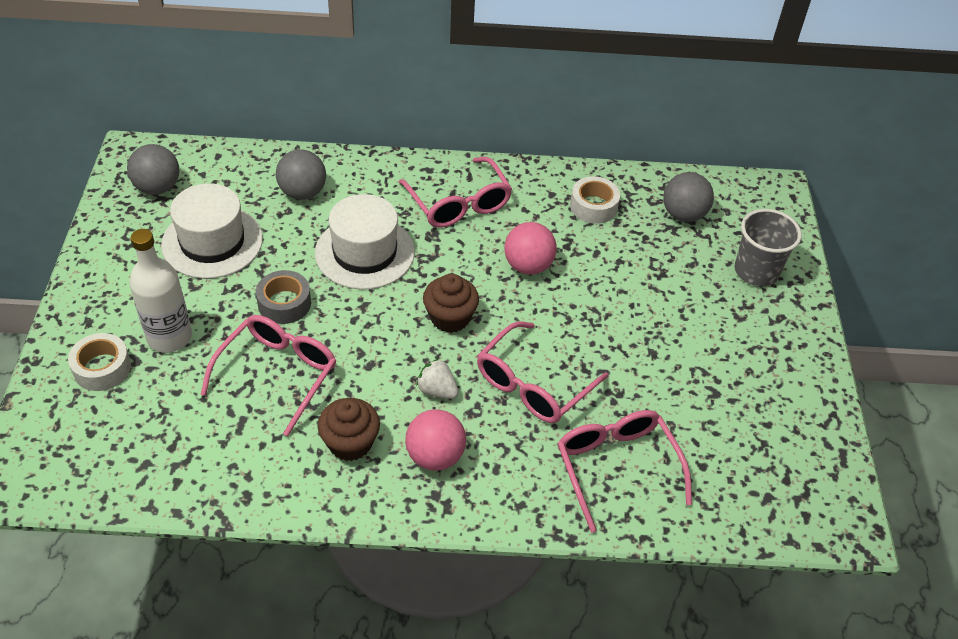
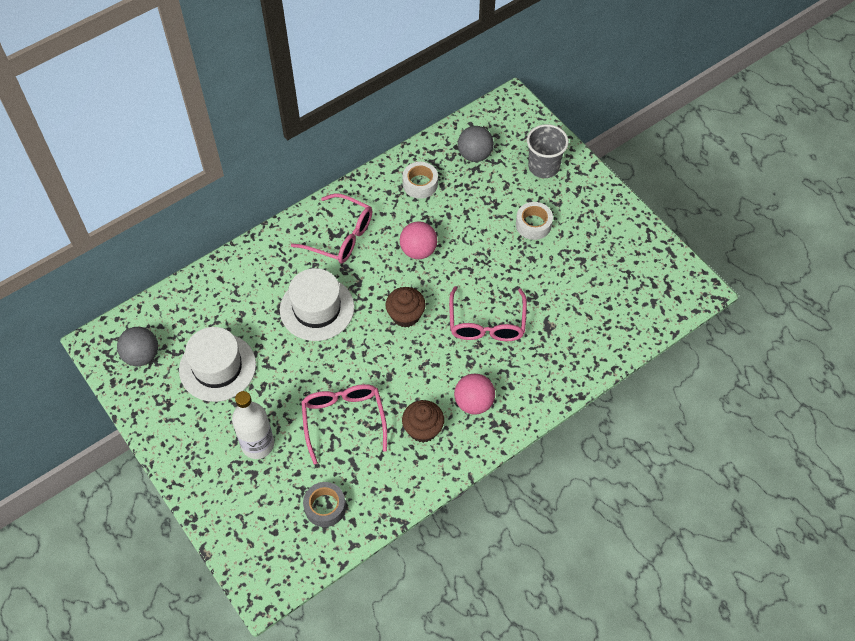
camera: 35 degrees left, 10 degrees up
(102, 368) = (239, 492): white tape -> white tape (533, 224)
(284, 303) = (303, 375): grey tape -> grey tape (325, 507)
(303, 192) = (238, 294): grey ball -> none
(437, 390) = (440, 364): white strawberry -> none
(616, 467) = (569, 339): pink glasses -> none

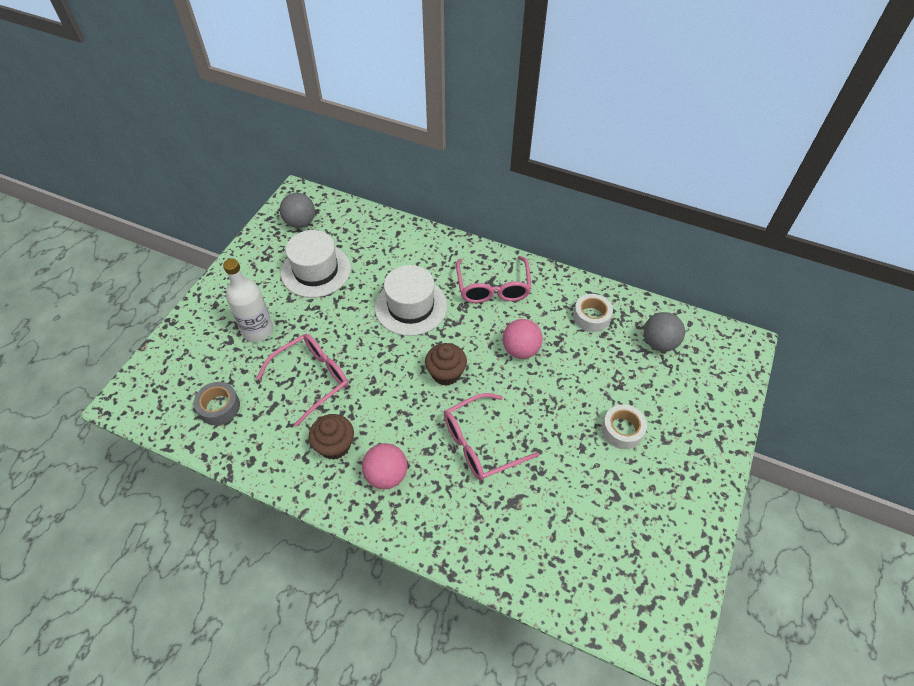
camera: 60 degrees right, 5 degrees down
(543, 166) = (696, 406): grey cup -> none

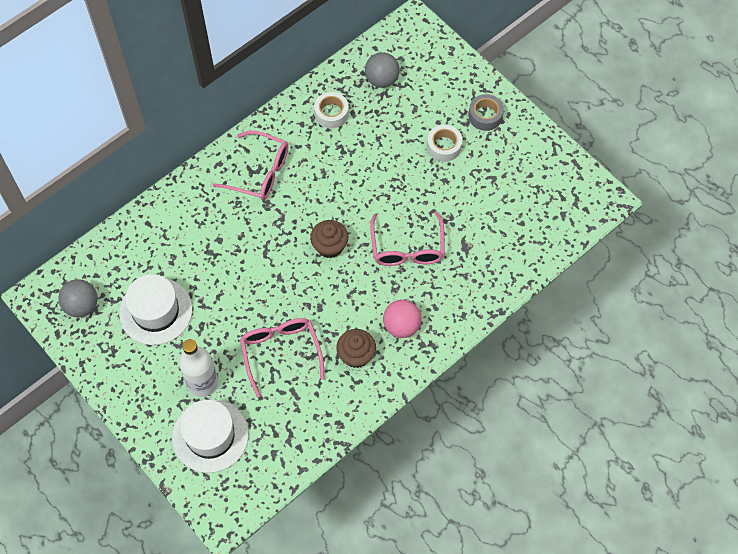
camera: 65 degrees left, 10 degrees up
(219, 407) = (272, 436): grey tape -> grey tape (485, 116)
(411, 306) = (244, 246): white hat -> white hat (210, 436)
(520, 350) = (336, 181): pink ball -> none

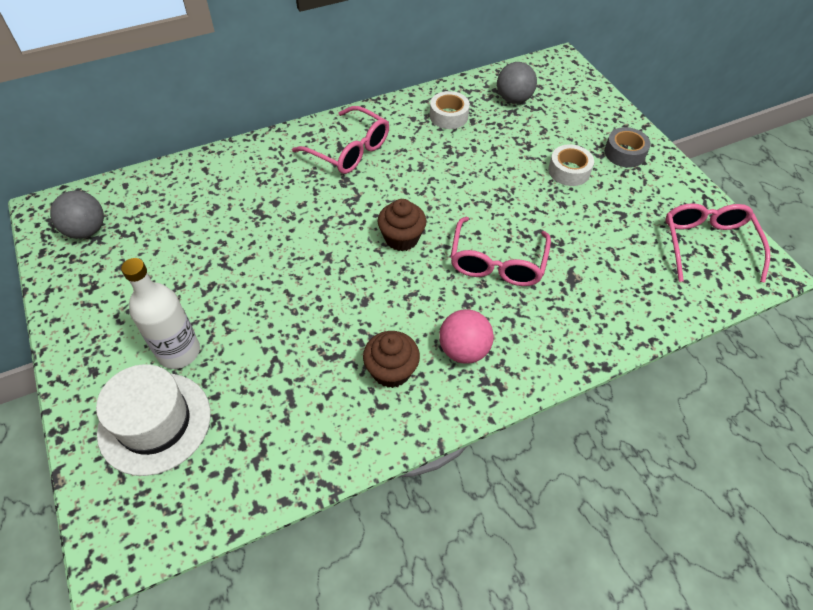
camera: 15 degrees right, 10 degrees down
(156, 311) = (166, 256): white hat -> none
(281, 352) = (294, 341): pink glasses -> pink glasses (707, 244)

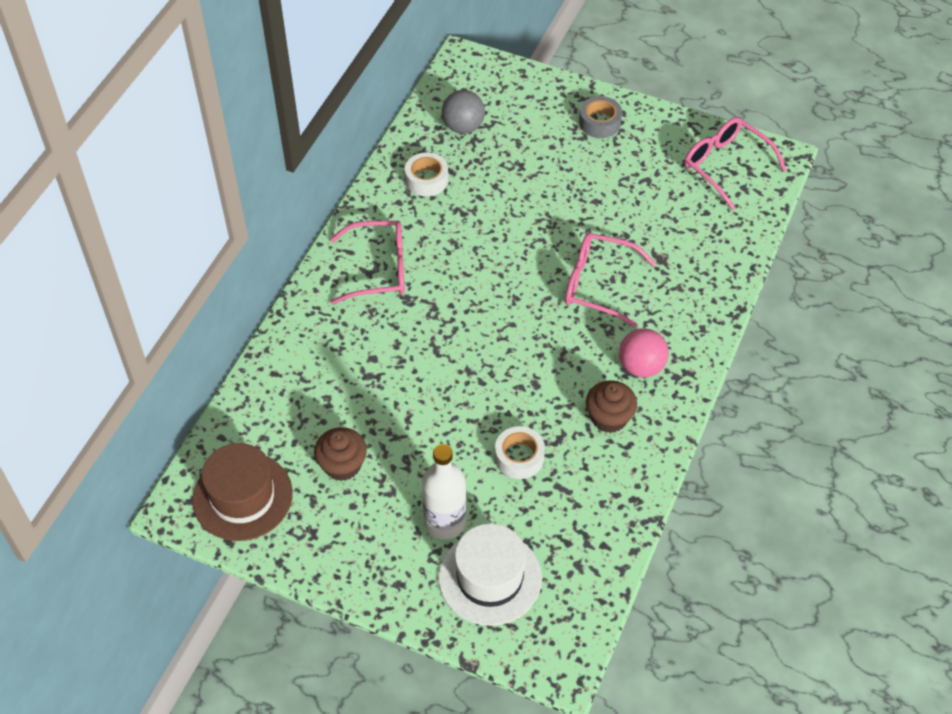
camera: 40 degrees left, 0 degrees up
(86, 230) = (242, 496): grey ball -> brown hat
(401, 238) = (508, 315): brown cupcake -> brown cupcake (342, 465)
(497, 263) = (597, 284): pink glasses -> pink glasses turned 135 degrees clockwise
(569, 171) = (573, 168): white tape -> white tape (519, 457)

